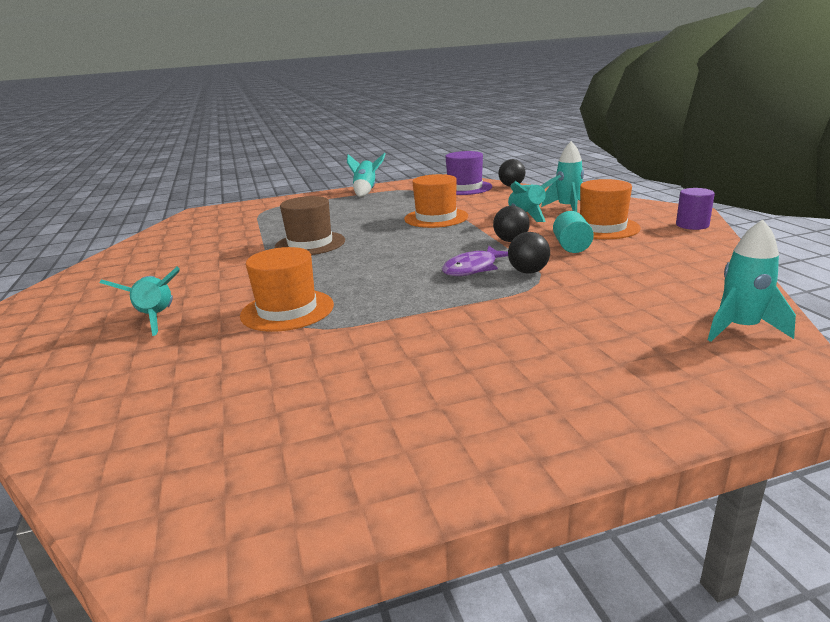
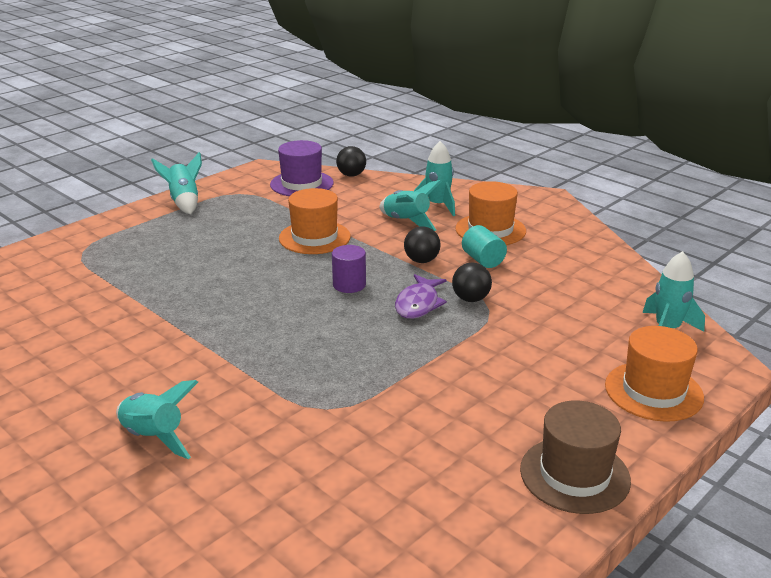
camera: 30 degrees left, 5 degrees up
(287, 310) = (288, 393): orange hat -> orange hat (653, 391)
(310, 244) = (209, 299): brown hat -> brown hat (574, 475)
(692, 225) = (562, 215): purple cylinder -> purple cylinder (349, 285)

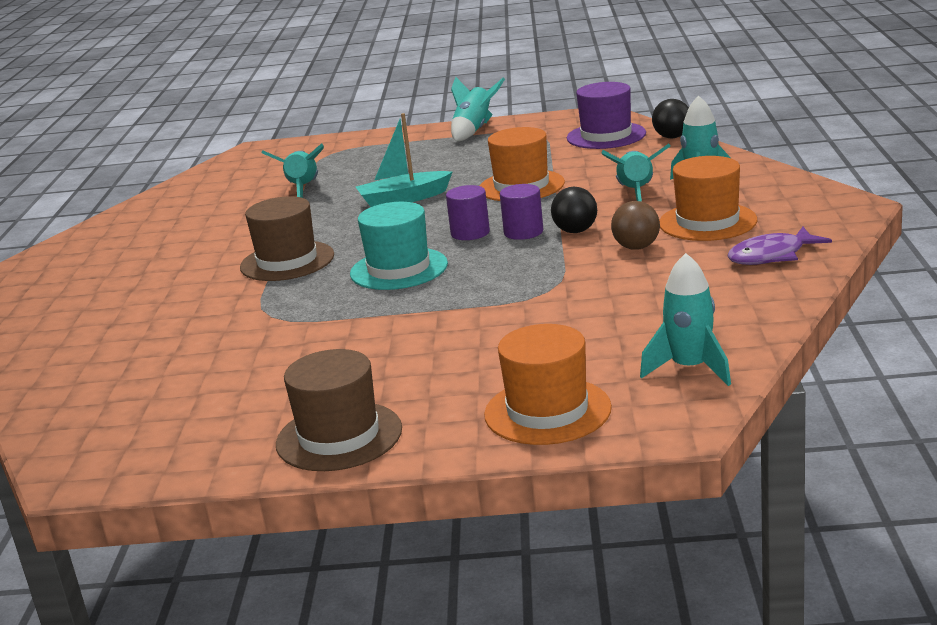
camera: 50 degrees right, 5 degrees down
(154, 437) = (144, 292): turquoise rocket -> turquoise rocket (303, 189)
(238, 273) = (404, 199): none -> turquoise boat
(242, 358) = (287, 261): none -> brown hat
(352, 331) = (399, 269): none -> turquoise hat
(387, 272) = (523, 232): none -> purple cylinder
(418, 304) = (495, 266): purple fish -> purple fish (771, 256)
(471, 299) = (550, 277): black ball -> none
(483, 260) = (636, 247): turquoise cylinder -> brown ball

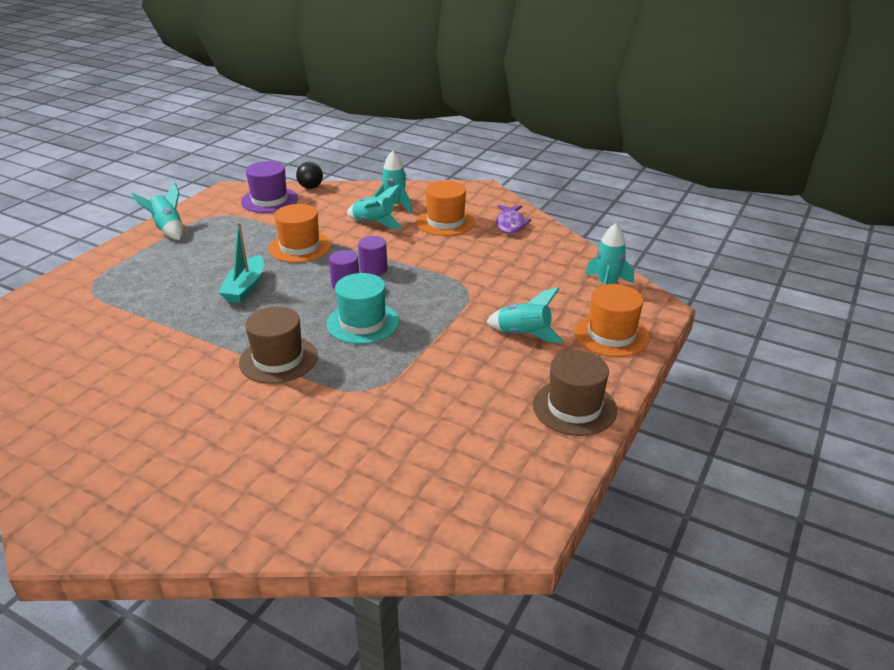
camera: 65 degrees left, 10 degrees up
(303, 189) = (144, 317): turquoise rocket -> turquoise rocket (523, 334)
(575, 231) = (398, 255): black ball -> none
(636, 247) = (448, 248): brown ball -> none

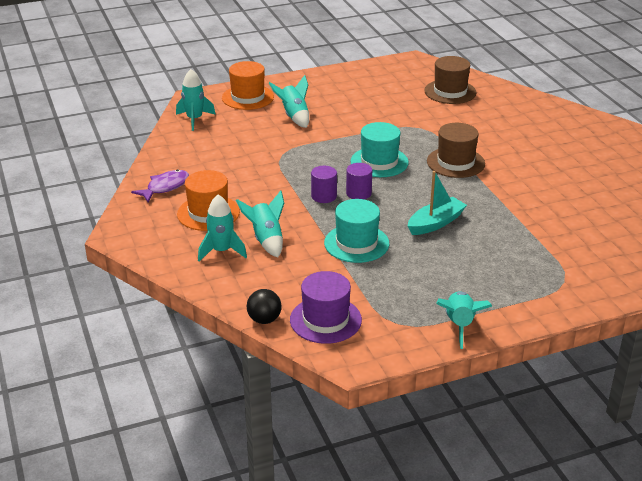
camera: 140 degrees left, 0 degrees up
(300, 247) = (356, 243): orange hat -> turquoise hat
(574, 407) = (326, 81): brown hat -> brown hat (450, 92)

